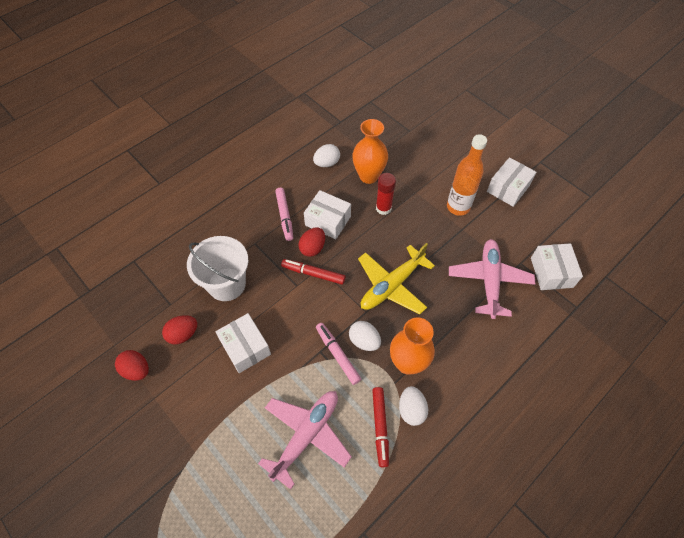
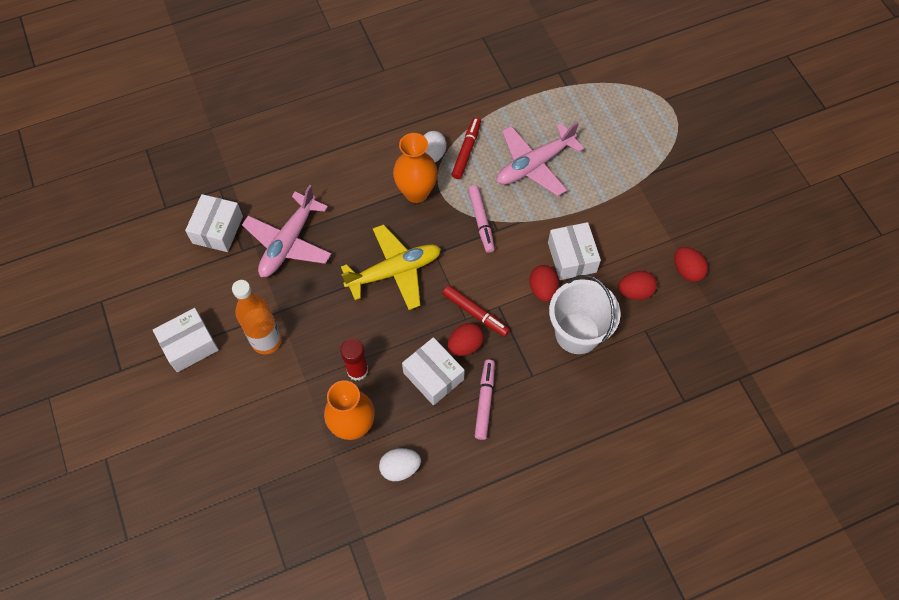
camera: 160 degrees left, 5 degrees up
(264, 310) = (542, 289): none -> red egg
(364, 341) = (449, 225): white egg -> none

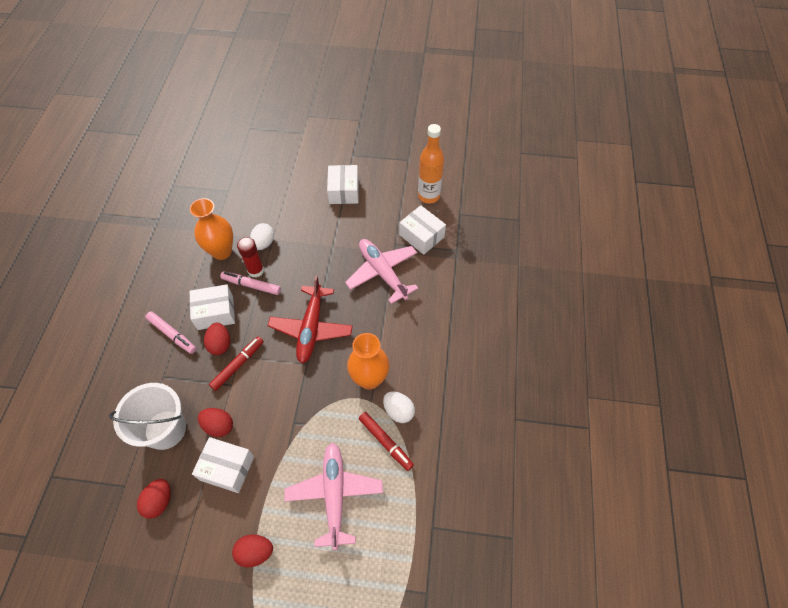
camera: 120 degrees right, 5 degrees down
(266, 341) = (316, 230): orange bottle -> orange bottle (428, 196)
(394, 271) = (311, 328): yellow plane -> red plane
(400, 468) = (174, 264): white egg -> white egg (264, 243)
(475, 313) = (238, 365): red marker -> red marker turned 150 degrees clockwise
(481, 221) = (310, 414): pink marker -> pink marker (251, 285)
(687, 270) = (139, 565): red egg -> red egg (255, 552)

